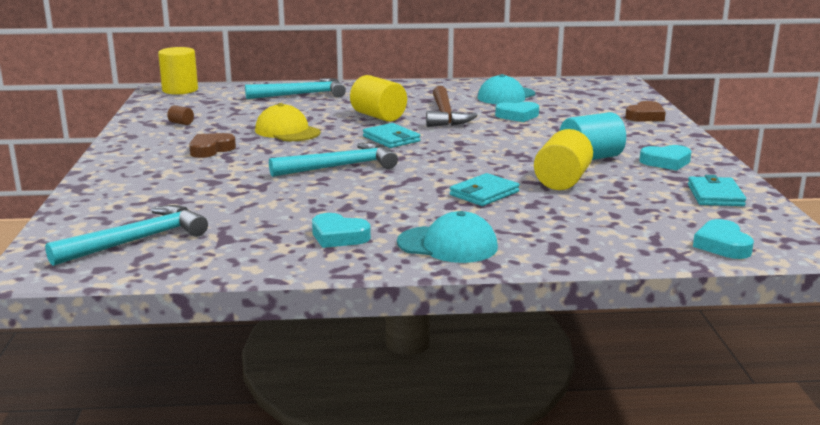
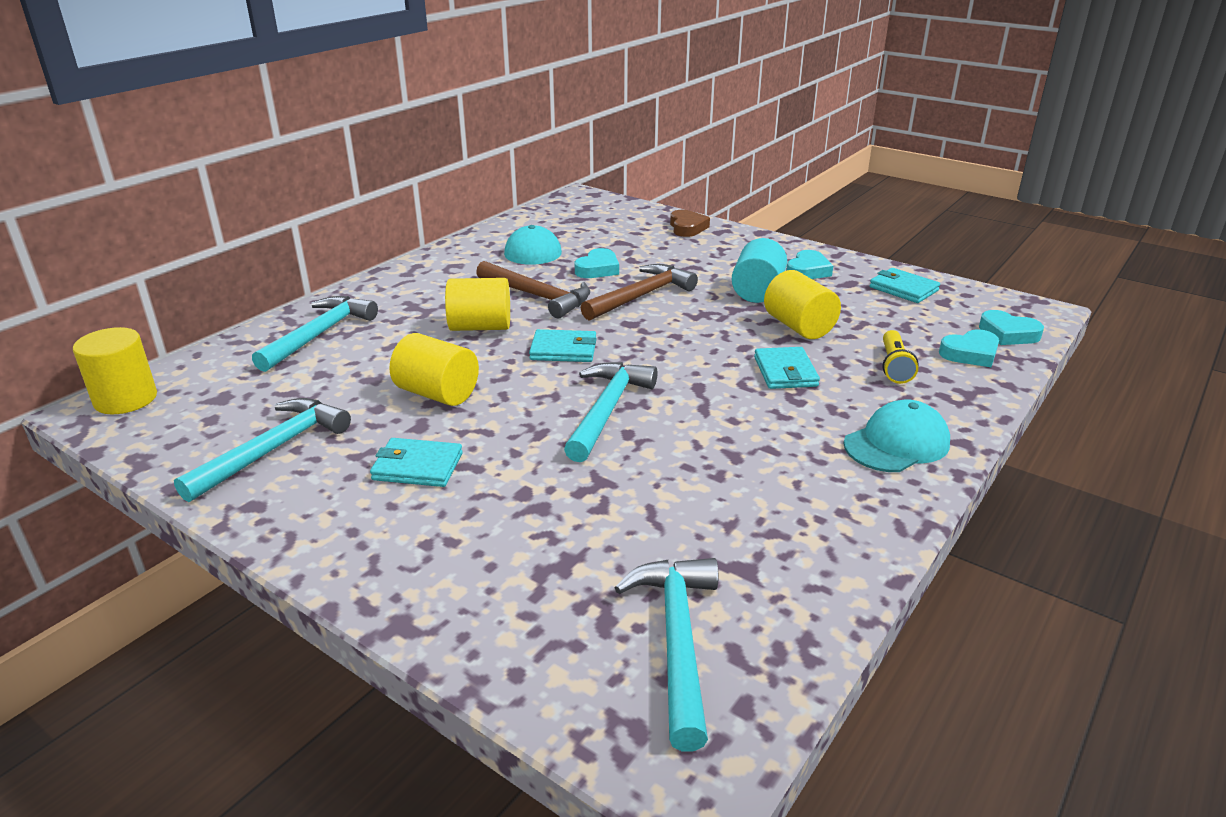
camera: 50 degrees left, 10 degrees up
(181, 123) = (273, 449): brown cylinder -> turquoise hammer
(210, 149) = (417, 466): brown heart -> turquoise wallet
(287, 131) = (437, 394): yellow cap -> yellow cylinder
(338, 236) = (813, 492): turquoise heart -> turquoise heart (970, 353)
(505, 134) = (641, 296): none -> brown hammer
(565, 220) = (894, 366): none -> yellow flashlight

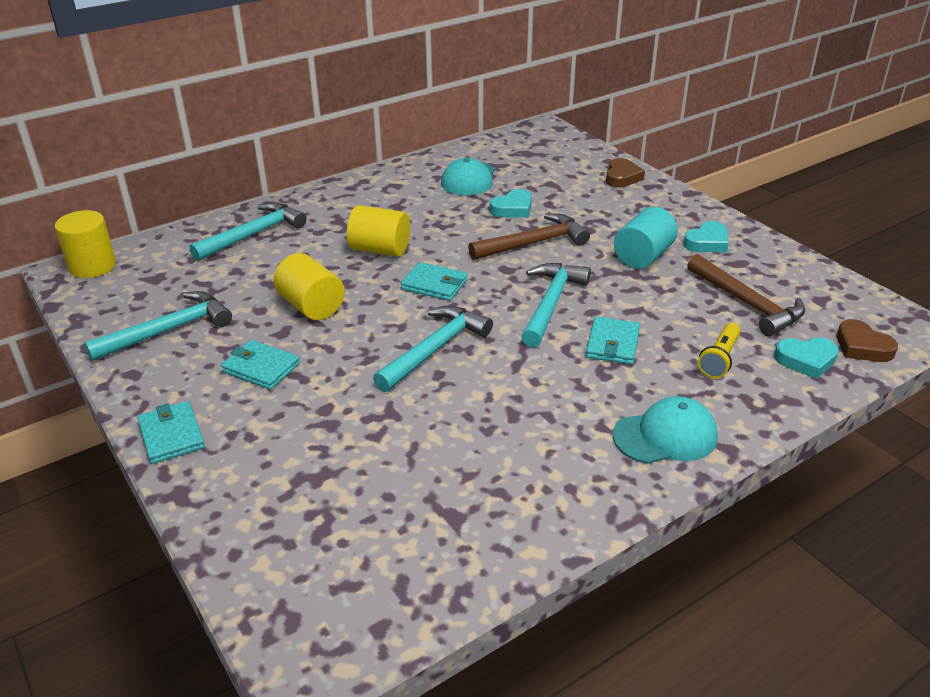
camera: 20 degrees right, 5 degrees up
(537, 296) = (444, 228): brown hammer -> brown hammer (747, 303)
(677, 641) = (363, 561): turquoise hammer -> turquoise hammer (551, 303)
(799, 327) = (657, 301): yellow cylinder -> none
(903, 289) = (789, 278): turquoise wallet -> turquoise wallet (171, 435)
(1008, 334) = (862, 347): turquoise heart -> brown heart

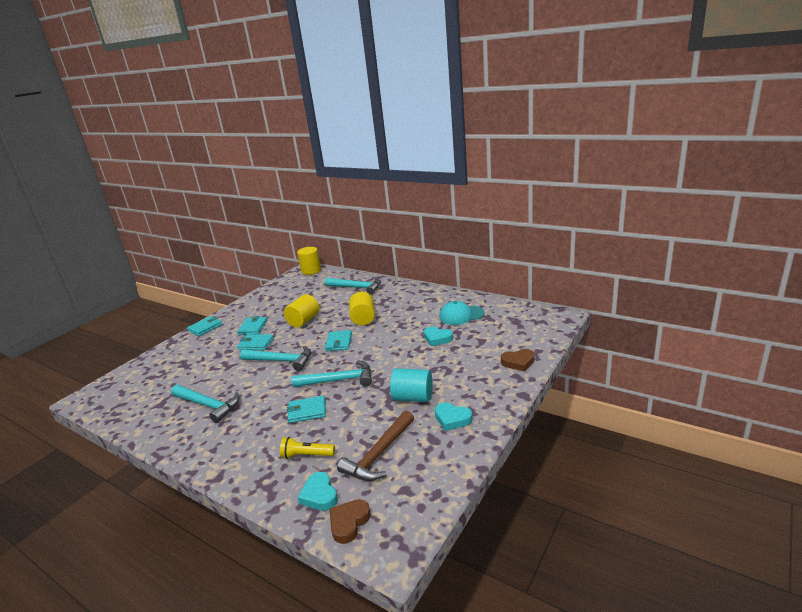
camera: 70 degrees right, 10 degrees down
(168, 330) = (272, 301): turquoise hammer -> turquoise hammer (208, 405)
(337, 371) = (256, 344): none -> turquoise wallet
(533, 243) = (401, 356): brown hammer -> none
(665, 436) = (225, 451): turquoise cap -> none

